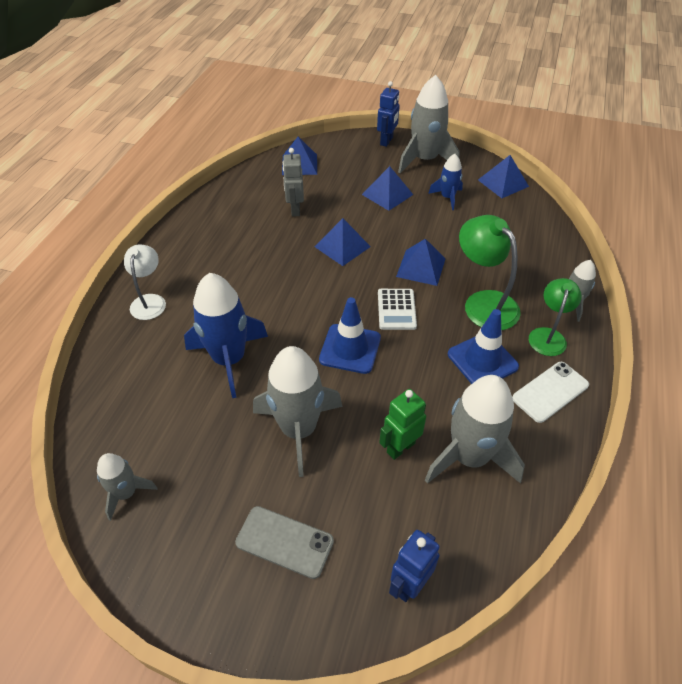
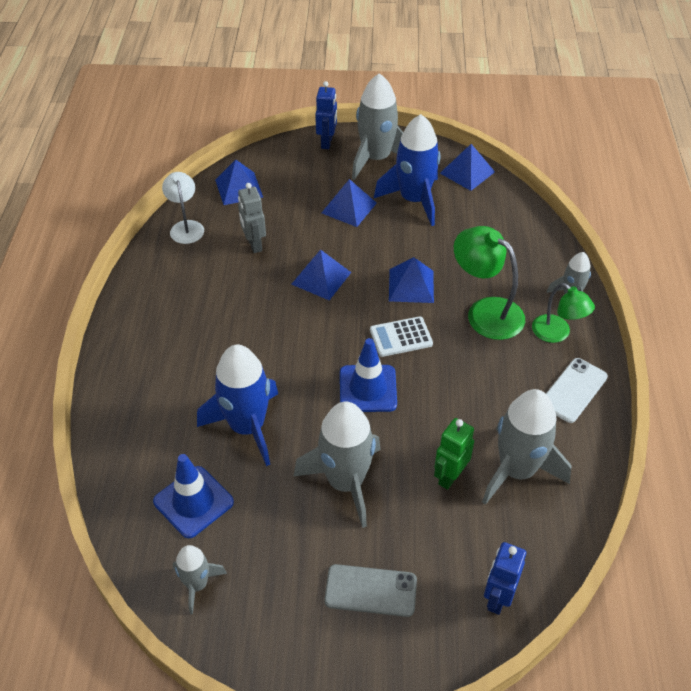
camera: 15 degrees left, 0 degrees up
(149, 301) = (134, 382): white lamp -> white lamp (186, 227)
(396, 309) = (401, 337): white calculator -> white calculator turned 90 degrees clockwise
(447, 197) = (414, 200): blue rocket -> blue rocket, size x1.86
(482, 360) = (501, 372): blue traffic cone -> blue traffic cone (193, 502)
(548, 335) = (557, 333): green lamp -> green lamp turned 135 degrees clockwise

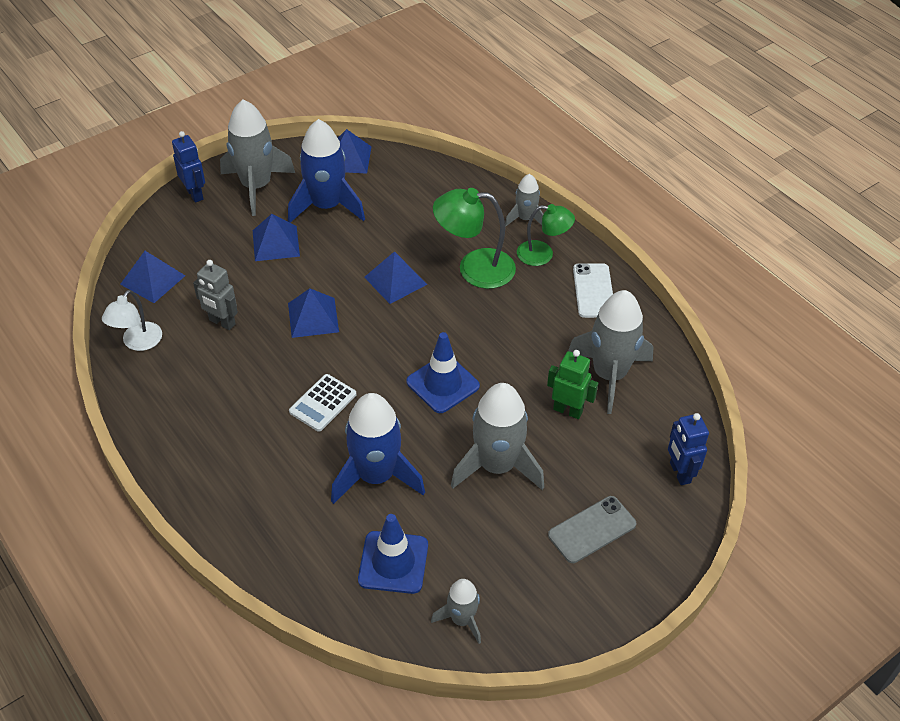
camera: 40 degrees left, 0 degrees up
(186, 227) = (138, 343): white lamp -> white lamp turned 105 degrees counterclockwise
(401, 337) = (428, 327): white calculator -> white calculator (323, 403)
(449, 476) = (568, 410): green robot -> green robot turned 120 degrees clockwise

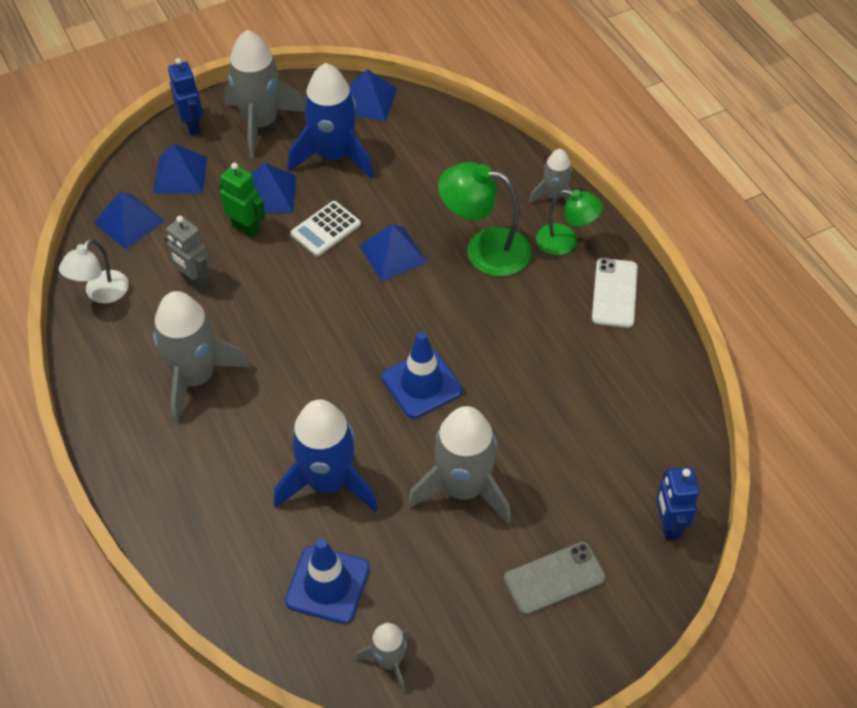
camera: 10 degrees right, 5 degrees up
(313, 317) = (294, 287): blue pyramid -> blue pyramid (180, 175)
(323, 403) = (286, 389): white calculator -> white calculator (325, 229)
(568, 410) = (556, 433): green robot -> green robot (246, 228)
(609, 375) = (612, 397): grey rocket -> grey rocket (196, 377)

